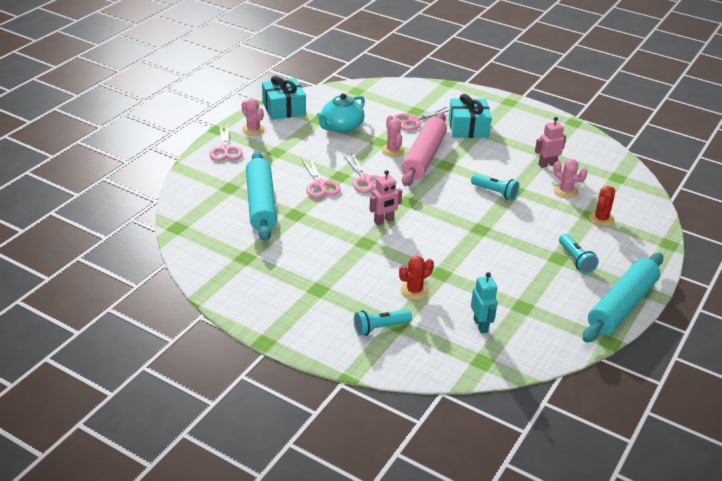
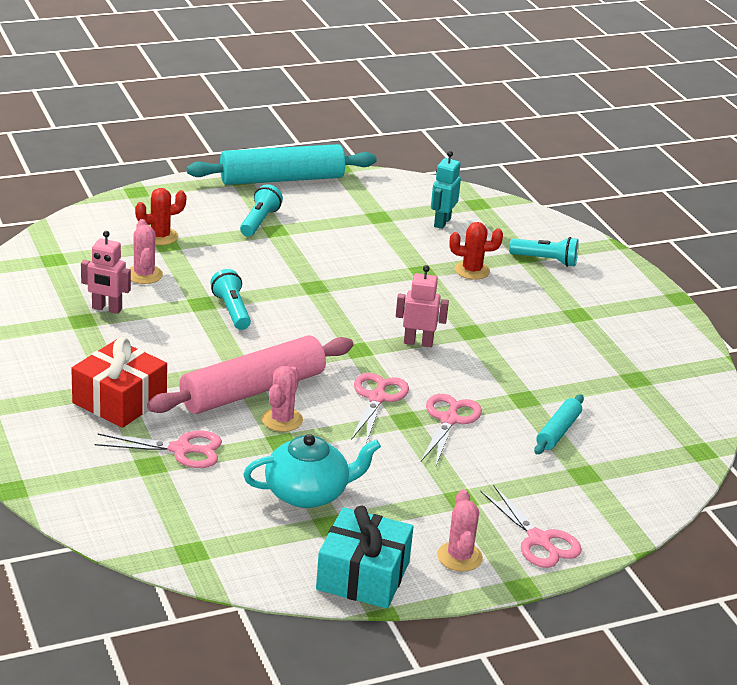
camera: 145 degrees left, 5 degrees down
(225, 149) = (539, 540): pink scissors -> pink scissors turned 120 degrees clockwise
(261, 204) = (558, 431): turquoise rolling pin -> turquoise rolling pin, size x0.48
(468, 128) = (119, 400): turquoise gift -> red gift

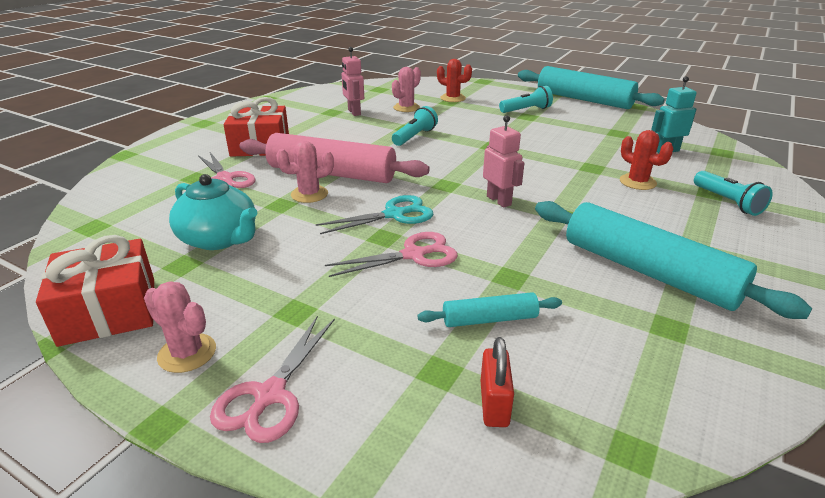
camera: 55 degrees right, 0 degrees up
(363, 576) = (109, 311): turquoise gift -> red gift
(377, 398) = (394, 215): pink scissors -> turquoise scissors
(459, 557) = (187, 353): pink cactus -> pink cactus turned 75 degrees clockwise
(581, 348) = (648, 272): none -> turquoise rolling pin
(628, 471) = (494, 404): none -> red padlock

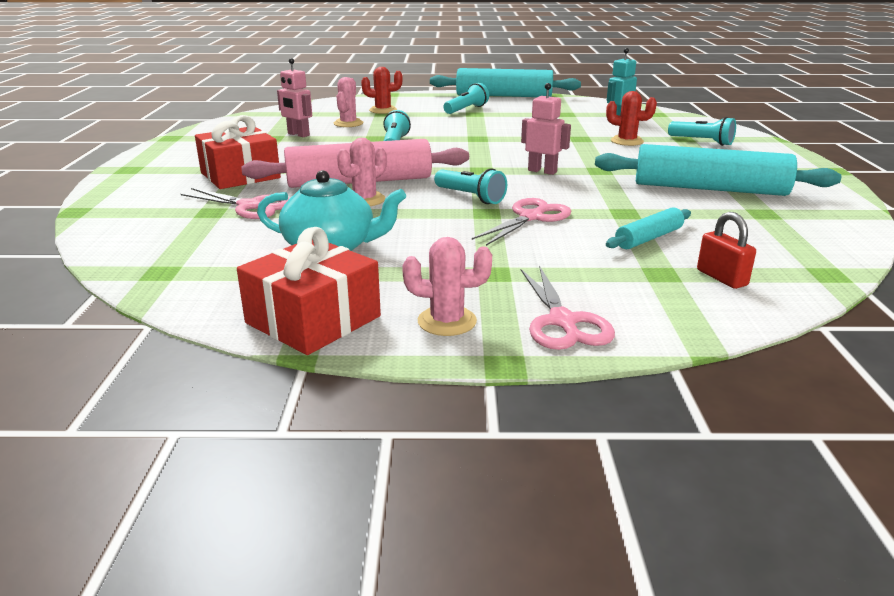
camera: 30 degrees left, 5 degrees down
(394, 215) = (470, 197): turquoise scissors -> turquoise flashlight

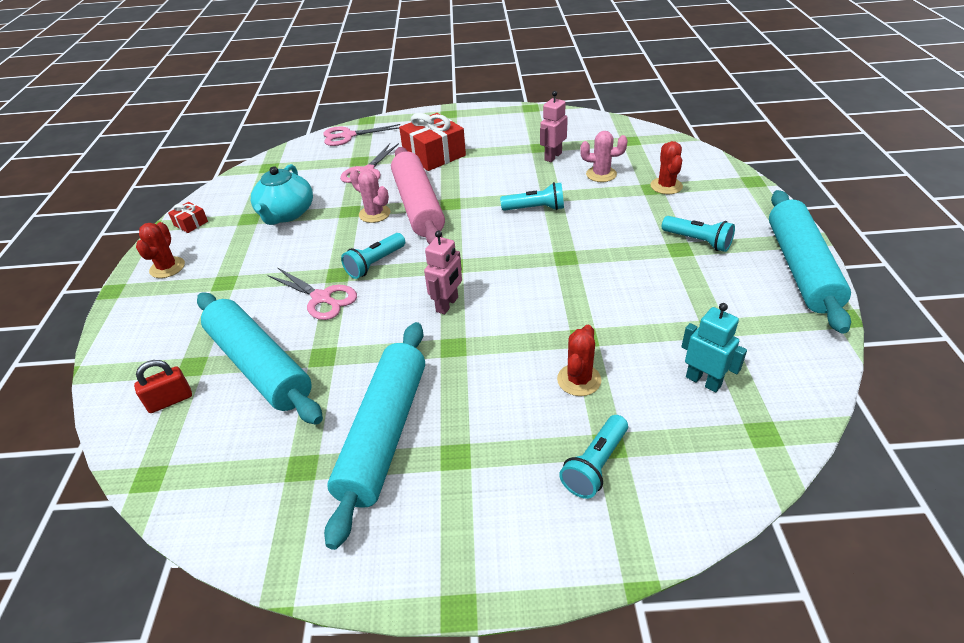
camera: 90 degrees right, 15 degrees up
(313, 319) = (191, 223): red gift -> red gift, size x0.47
(447, 321) = (167, 268): pink cactus -> red cactus
(562, 321) = (145, 312): pink scissors -> pink scissors (348, 136)
(649, 238) = (259, 366): turquoise rolling pin -> turquoise rolling pin, size x2.07

